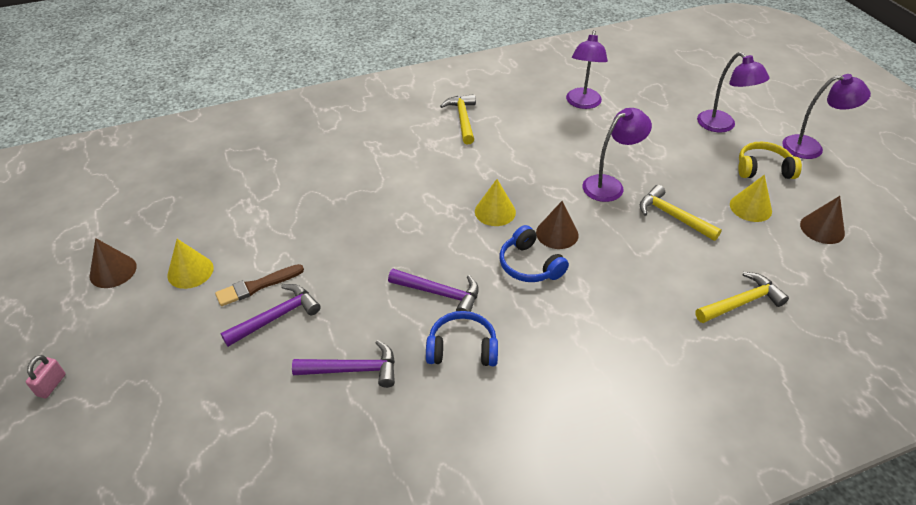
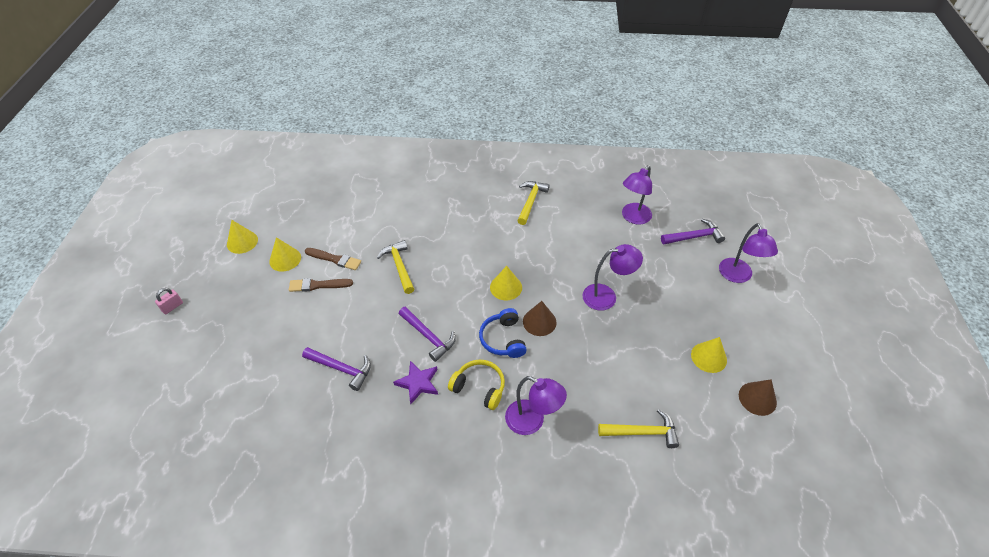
camera: 25 degrees right, 5 degrees up
(113, 271) = (242, 242): brown cone -> yellow cone
(260, 250) = (334, 259): none -> brown brush
(277, 317) = (317, 312): purple hammer -> purple hammer (694, 237)
(462, 348) = (418, 383): blue headphones -> purple star
(672, 216) = (638, 340): yellow hammer -> yellow hammer (399, 266)
(763, 169) = (745, 328): yellow headphones -> yellow headphones (479, 388)
(811, 148) = (804, 323): purple lamp -> purple lamp (532, 421)

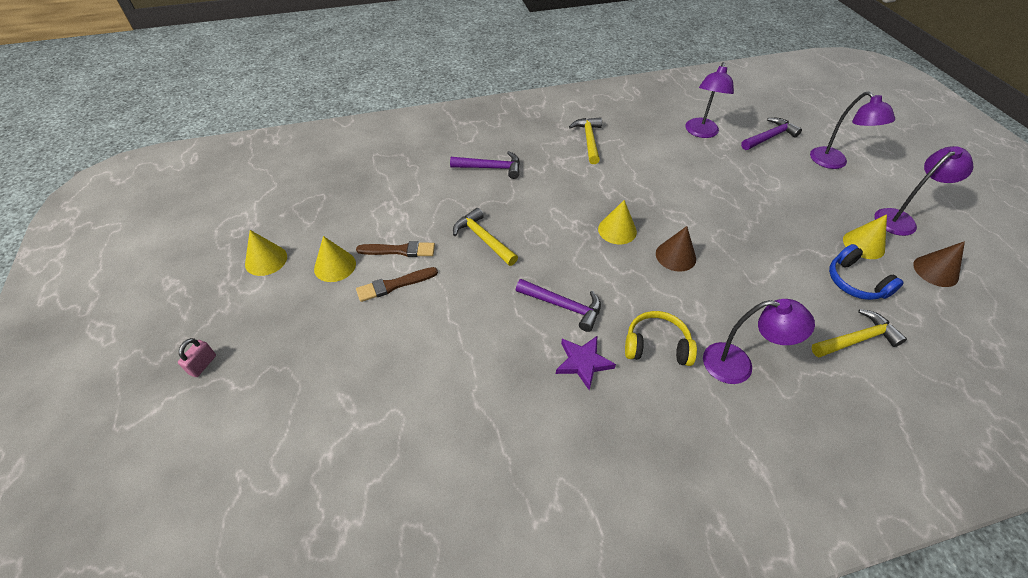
camera: 20 degrees left, 0 degrees up
(342, 369) = (479, 374): purple hammer -> purple hammer (491, 168)
(503, 339) = (649, 285): blue headphones -> blue headphones (855, 282)
(606, 296) = (726, 212): purple lamp -> purple lamp (900, 219)

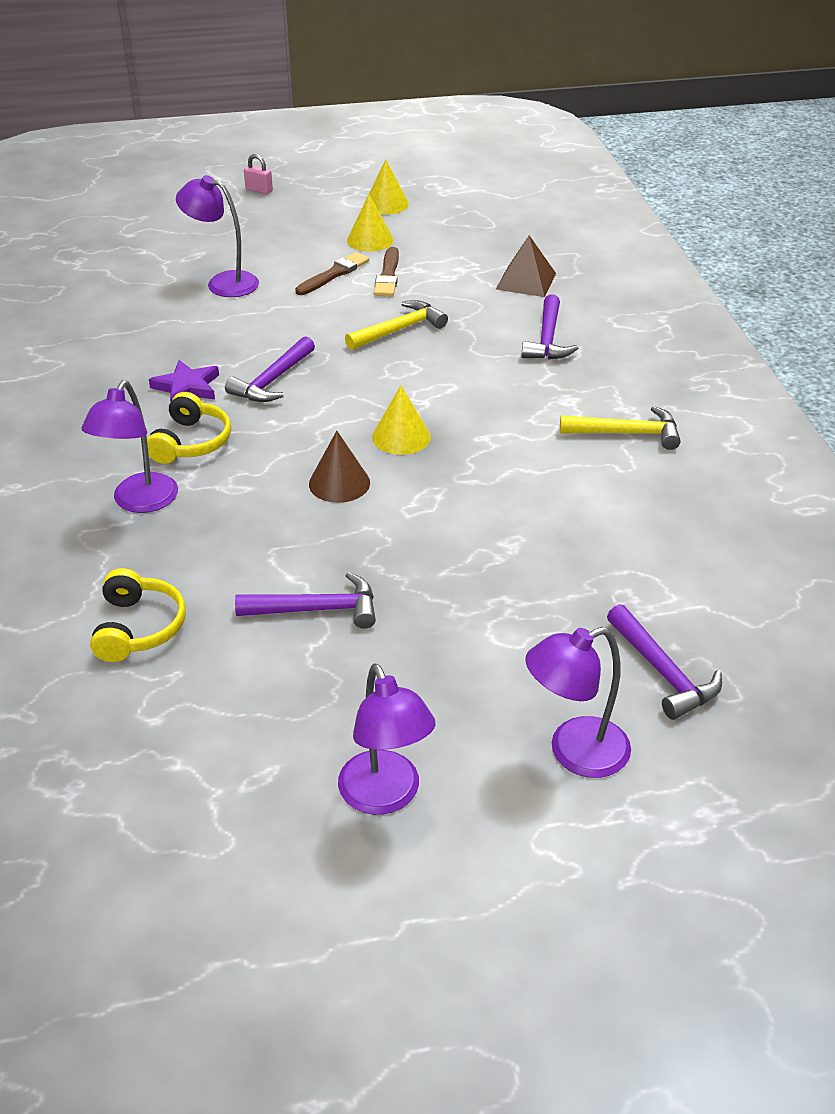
camera: 95 degrees right, 10 degrees down
(394, 285) = (334, 274): brown brush -> brown brush turned 60 degrees clockwise
(413, 177) = (526, 281): none -> brown pyramid
(701, 133) = (666, 572): purple lamp -> purple lamp (223, 282)
(794, 255) = (317, 609): none -> purple hammer
(855, 282) = (243, 665): blue headphones -> none
(857, 339) = (138, 628): yellow hammer -> yellow headphones
(863, 244) = (326, 710): yellow cone -> none
(935, 271) = (241, 790): brown cone -> none

